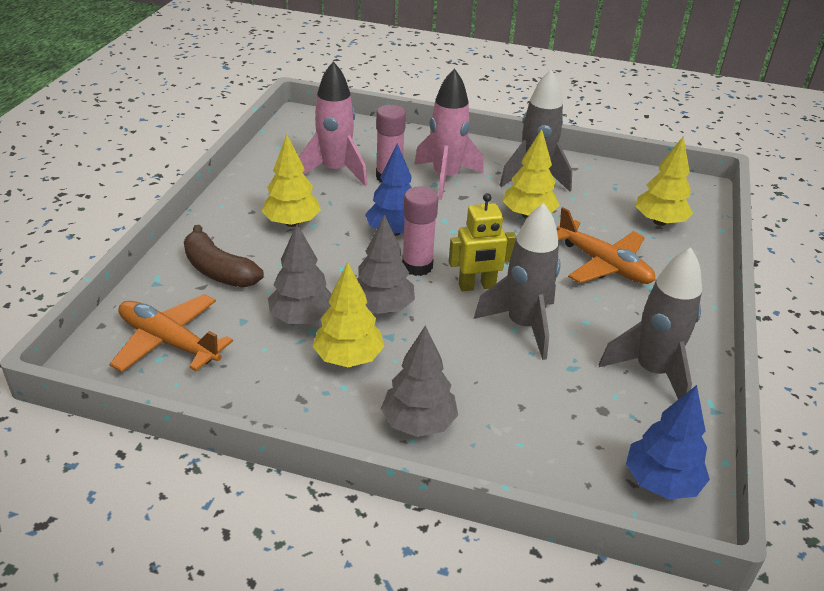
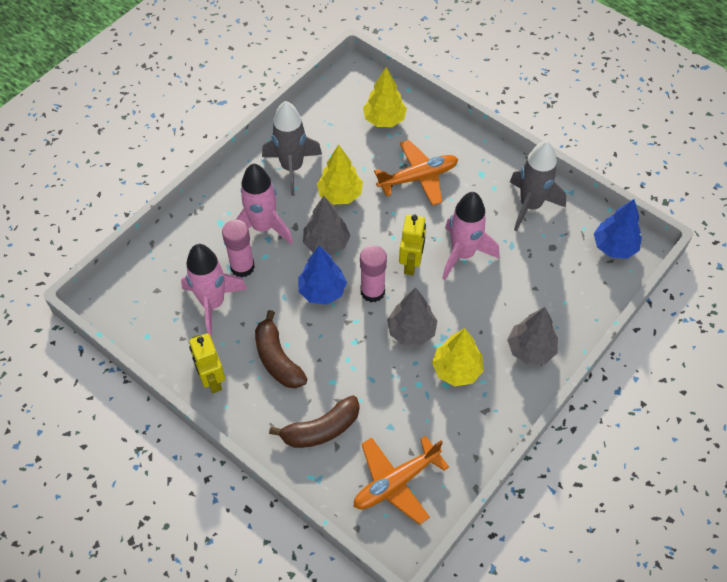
camera: 65 degrees left, 20 degrees up
(248, 191) = (212, 379): none -> yellow robot
(292, 223) = (277, 359): yellow tree -> brown banana
(302, 318) = (403, 386): grey tree -> grey tree (326, 243)
(523, 325) = (463, 254): grey rocket -> pink rocket

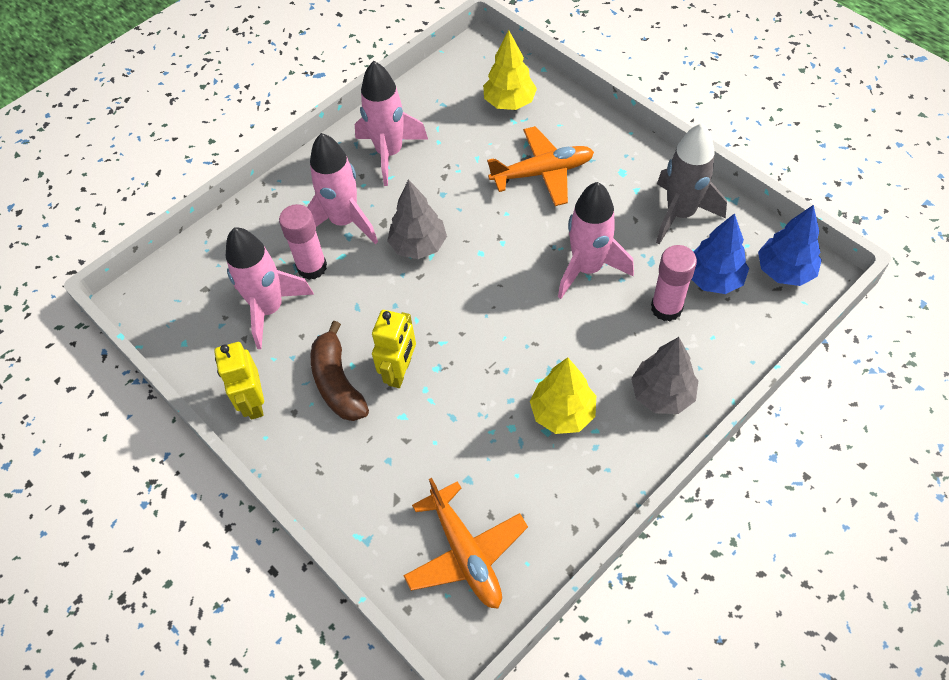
camera: 10 degrees right, 0 degrees up
(292, 168) = (390, 153): grey rocket -> pink rocket
(321, 429) = (379, 476): brown banana -> none
(322, 291) = (405, 303): blue tree -> blue tree (713, 279)
(340, 194) = (443, 188): yellow tree -> none
(372, 292) = (468, 307): pink glue stick -> pink glue stick (666, 308)
(396, 482) = (466, 553): orange plane -> orange plane turned 90 degrees counterclockwise
(411, 263) = (520, 276): yellow robot -> yellow robot (400, 372)
(411, 331) = (510, 360): grey tree -> none

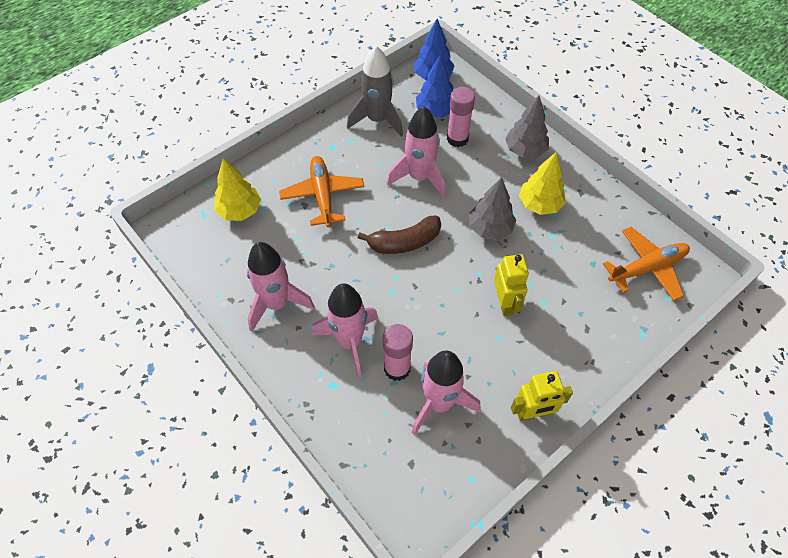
camera: 90 degrees left, 0 degrees up
(337, 383) = (514, 347): brown banana -> brown banana (404, 242)
(400, 372) = (505, 303): yellow robot -> yellow robot turned 60 degrees clockwise
(418, 245) = (384, 285): grey tree -> grey tree (490, 228)

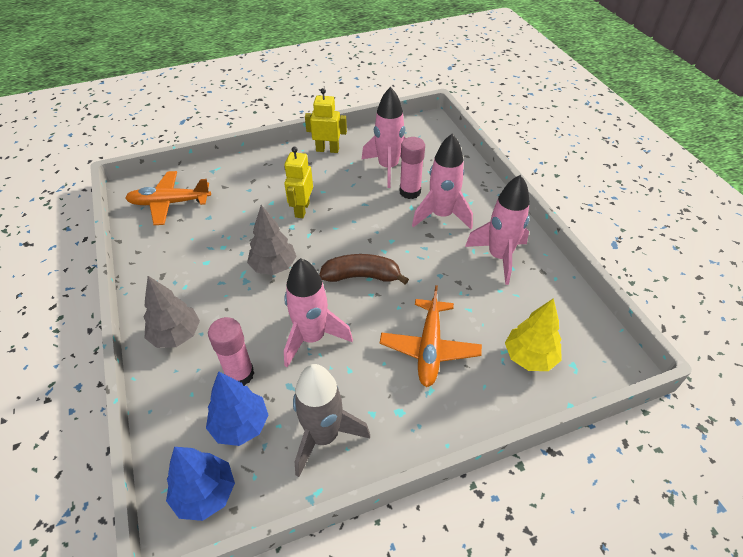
camera: 160 degrees left, 10 degrees down
(539, 204) = (210, 274): yellow tree -> none

